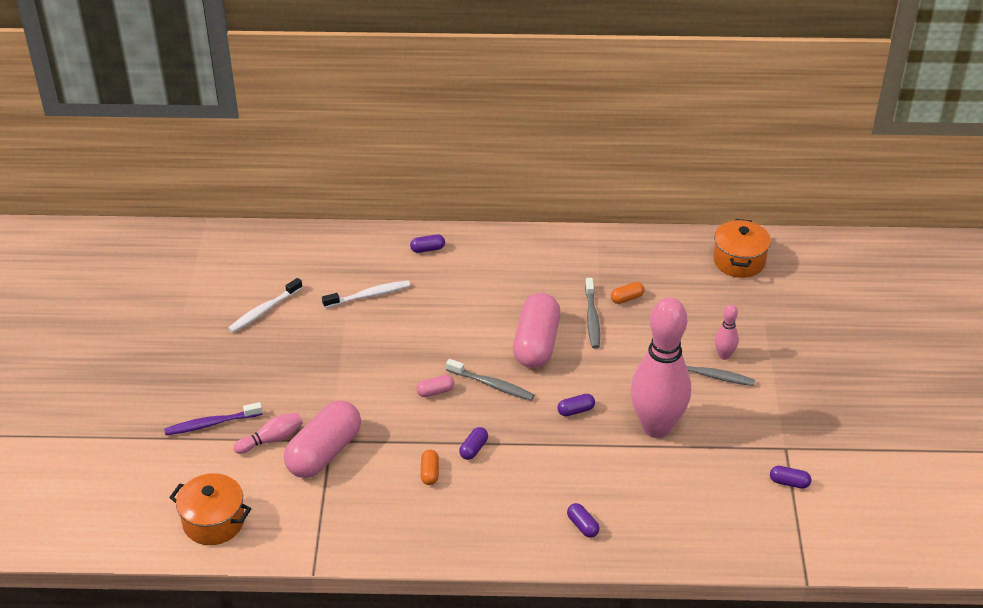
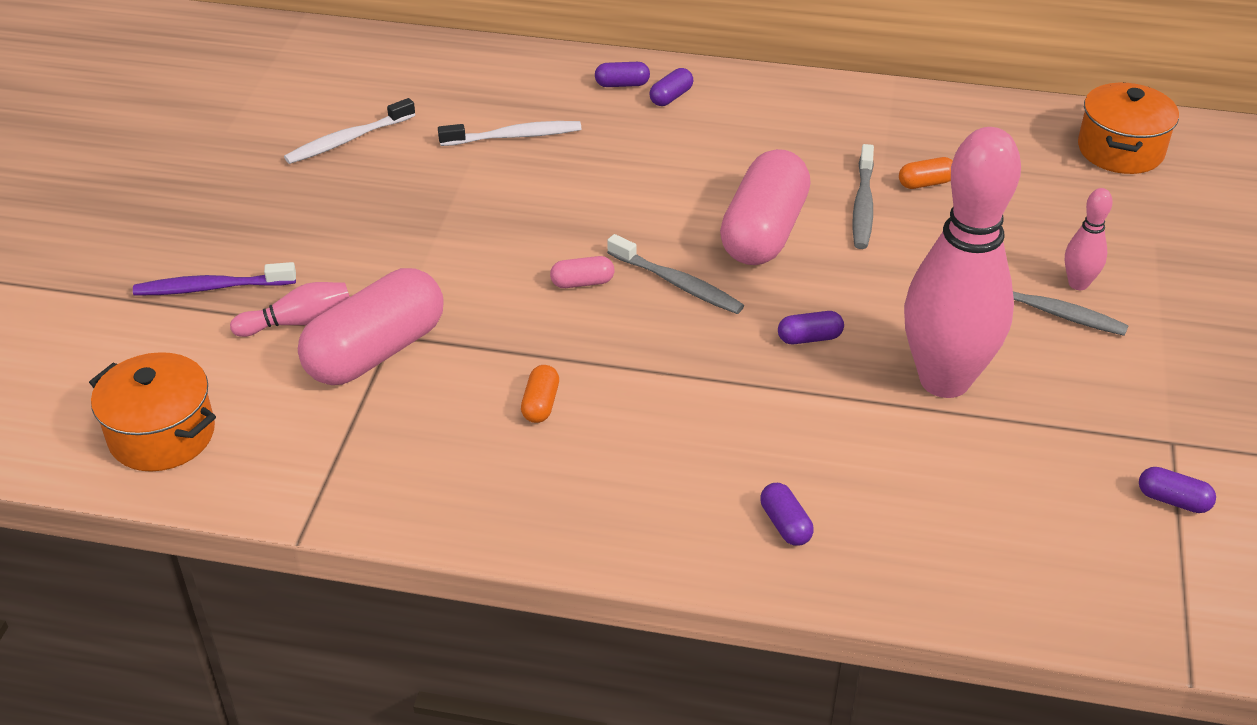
camera: 10 degrees right, 0 degrees up
(473, 449) = (623, 376): purple capsule -> purple capsule (671, 97)

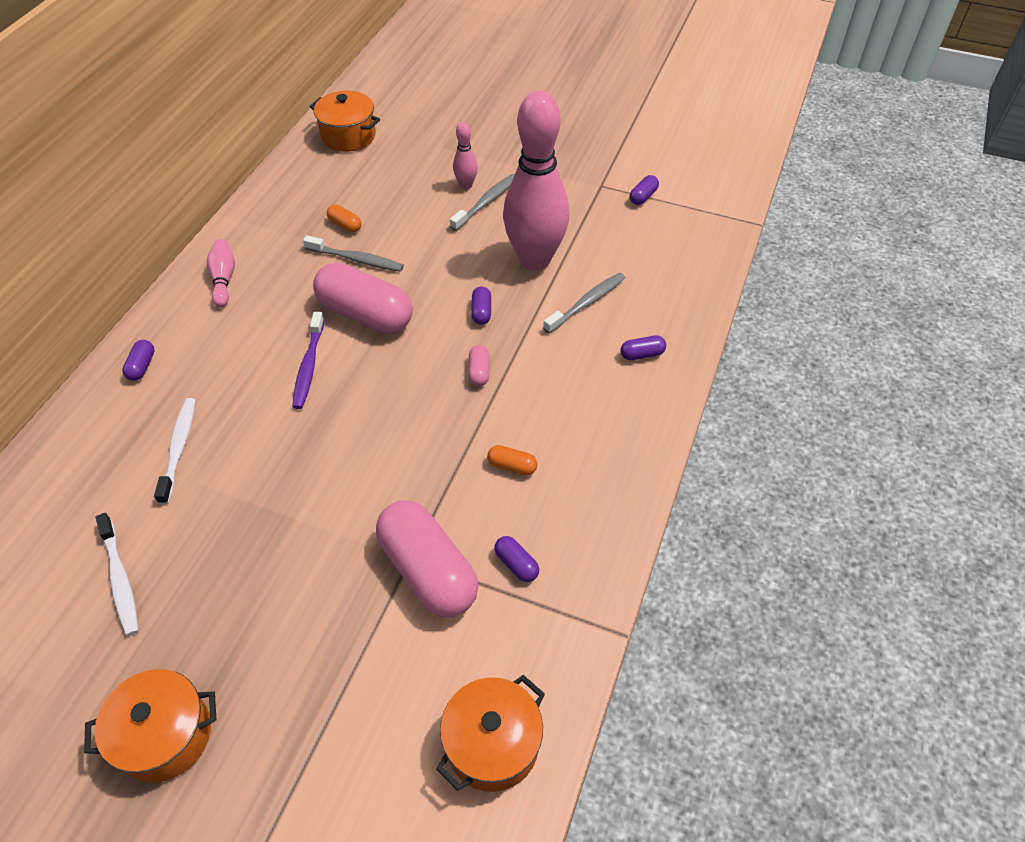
camera: 80 degrees left, 10 degrees up
(184, 208) = (165, 735): none -> orange pot
(211, 288) = (303, 705): purple toothbrush -> purple toothbrush (309, 366)
(298, 322) = (374, 629): pink bowling pin -> pink bowling pin (224, 279)
(582, 282) = (386, 425): pink capsule -> pink capsule (479, 372)
(671, 97) = (176, 338): purple capsule -> purple capsule (516, 564)
(677, 283) = (405, 370): grey toothbrush -> grey toothbrush (586, 303)
(925, 183) = (345, 225): orange capsule -> orange capsule turned 45 degrees counterclockwise

